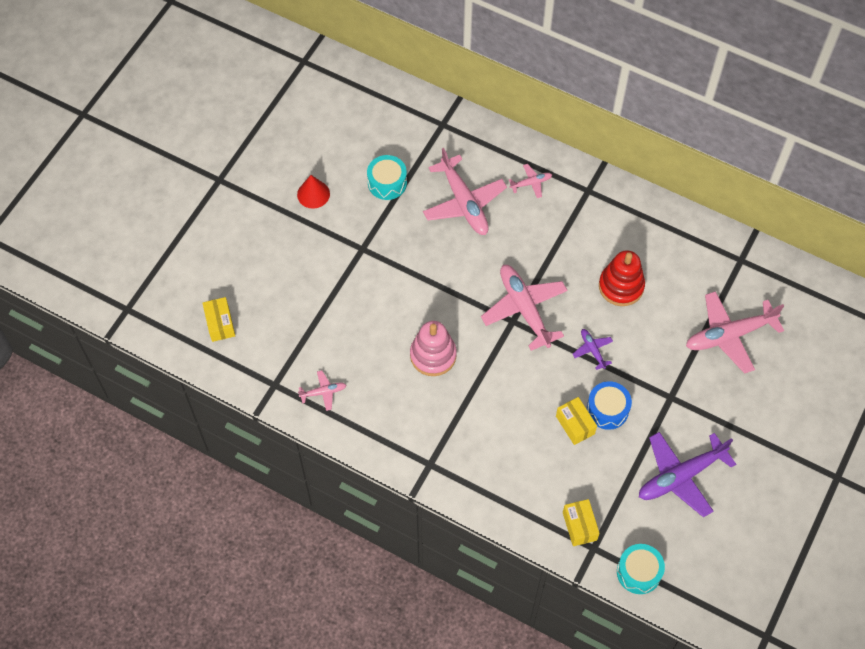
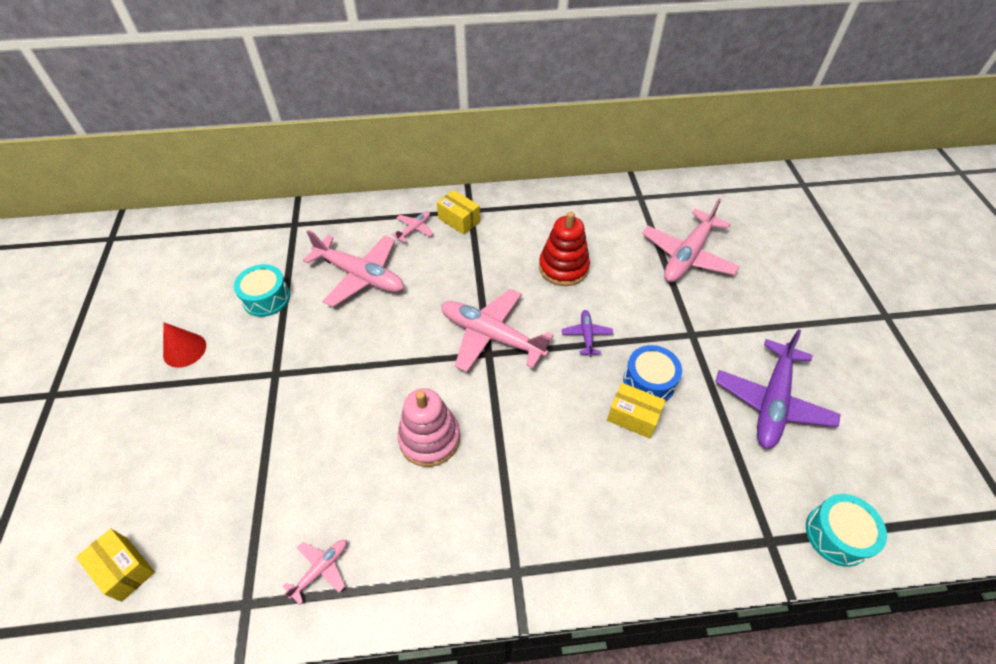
camera: 35 degrees left, 10 degrees down
(579, 526) = (734, 526): yellow box -> yellow box (459, 220)
(592, 350) = (586, 335): purple plane -> purple plane turned 60 degrees clockwise

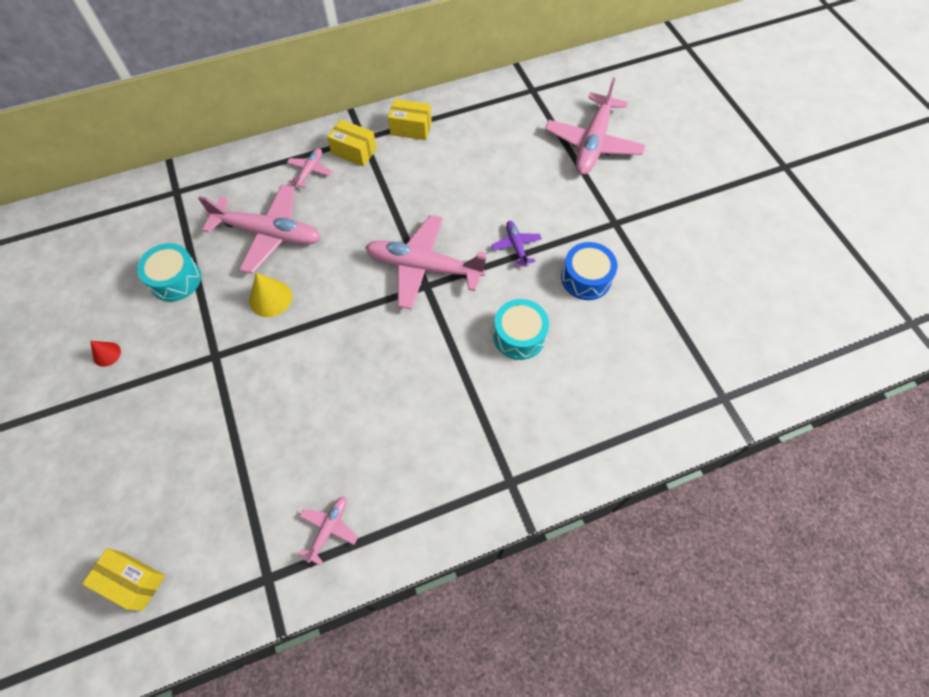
camera: 15 degrees left, 10 degrees up
(184, 350) = (107, 354): red cone -> red cone, size x0.61
(342, 333) = (270, 298): none -> yellow cone
(429, 438) = (393, 382): pink stacking toy -> none
(563, 267) = (475, 181): red stacking toy -> none
(633, 417) = (579, 315): yellow box -> yellow box (411, 128)
(772, 402) = (700, 271): purple plane -> none
(837, 535) = (777, 377): turquoise drum -> turquoise drum (519, 336)

